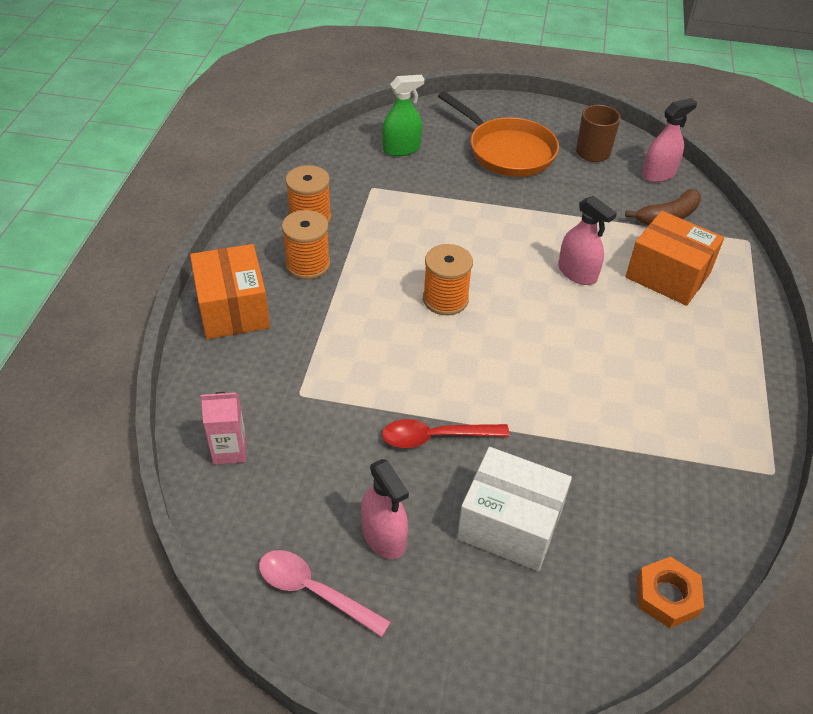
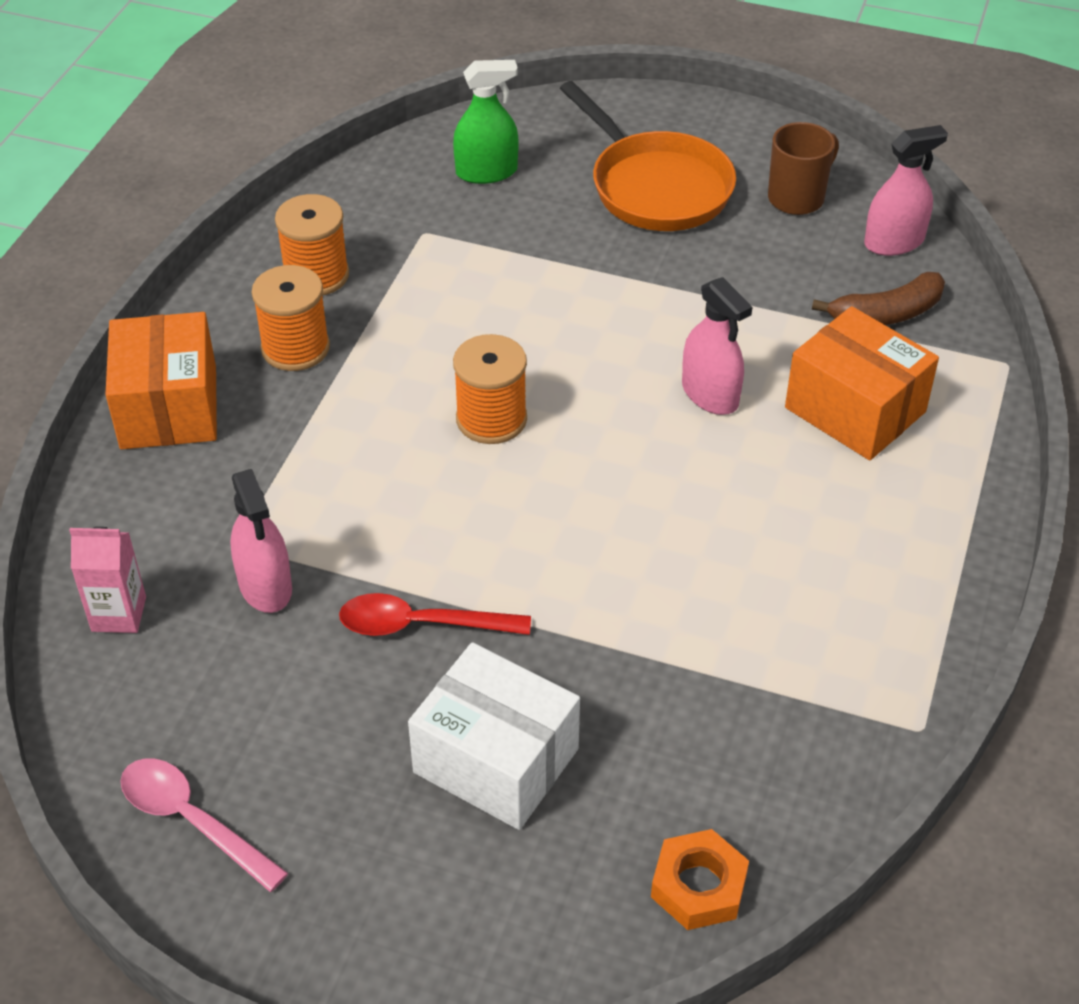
camera: 10 degrees right, 0 degrees up
(384, 536) = (309, 757): pink spray bottle -> pink spray bottle (265, 586)

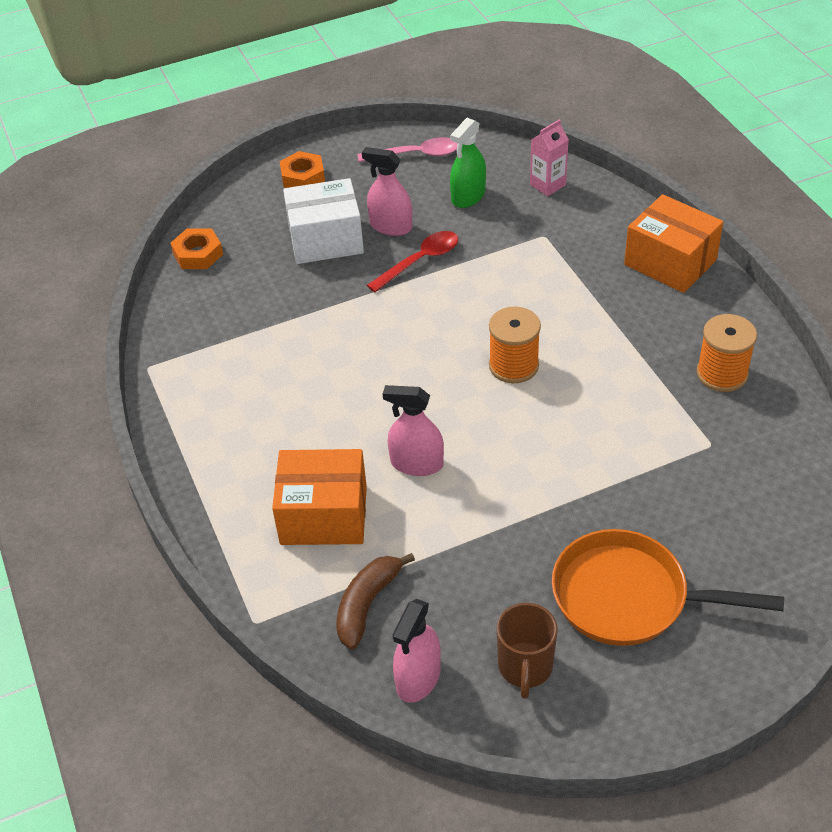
camera: 140 degrees right, 0 degrees up
(265, 586) = (506, 231): pink spray bottle -> pink spray bottle (391, 226)
(295, 348) = (663, 329): orange spool -> none
(395, 923) = (303, 176): none -> orange nut
(486, 172) = (746, 520): green spray bottle -> green spray bottle (468, 196)

